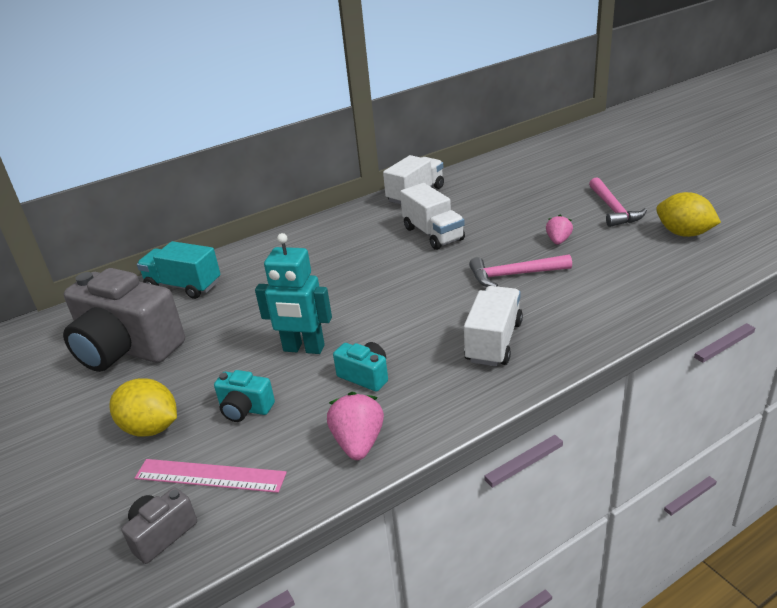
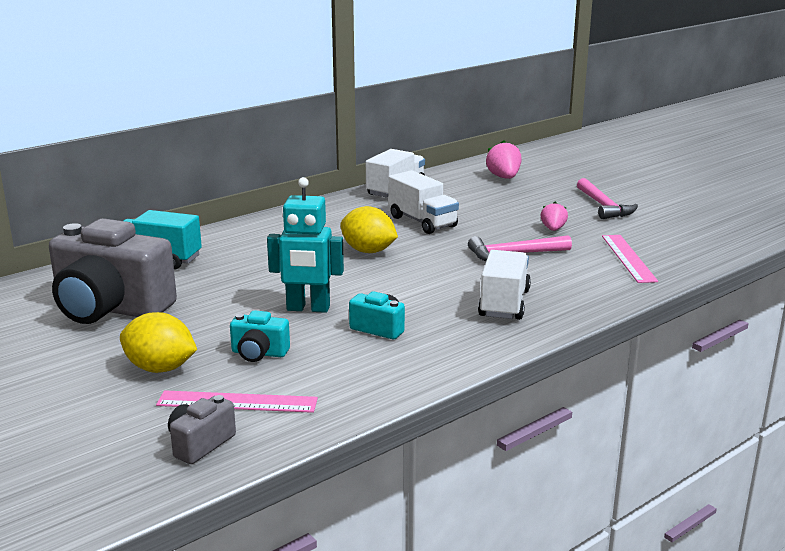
camera: 10 degrees left, 10 degrees down
(358, 443) = (385, 376): pink strawberry -> pink strawberry (504, 177)
(629, 278) = (628, 258): none -> pink ruler
(683, 233) = (675, 226): yellow lemon -> yellow lemon (368, 251)

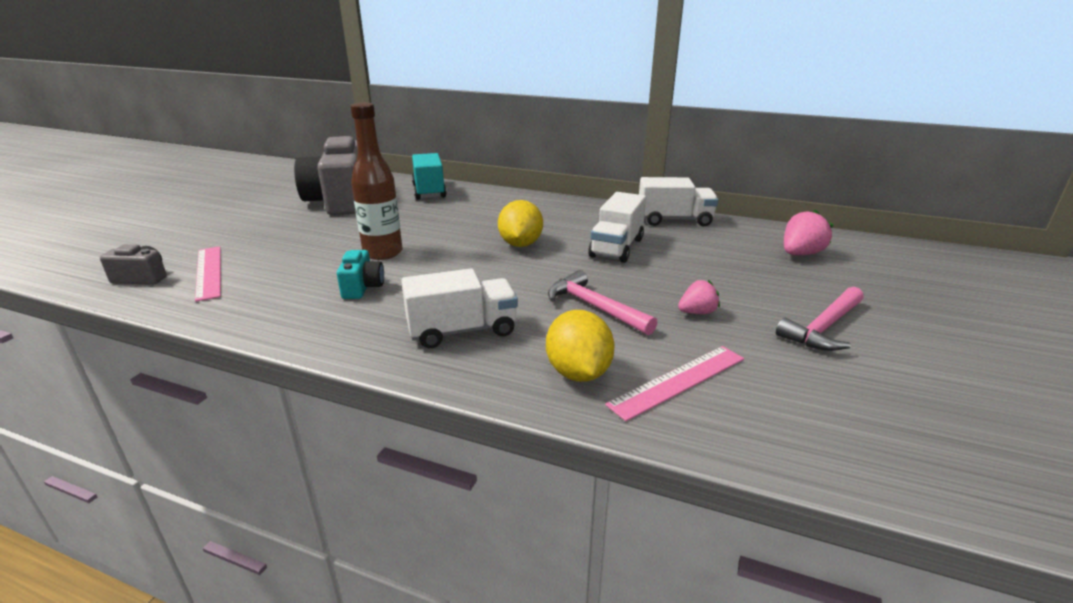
camera: 60 degrees right, 5 degrees up
(160, 368) = (255, 237): yellow lemon -> yellow lemon (578, 373)
(259, 353) = (292, 258): turquoise camera -> none
(308, 308) = (383, 253): turquoise robot -> brown bottle

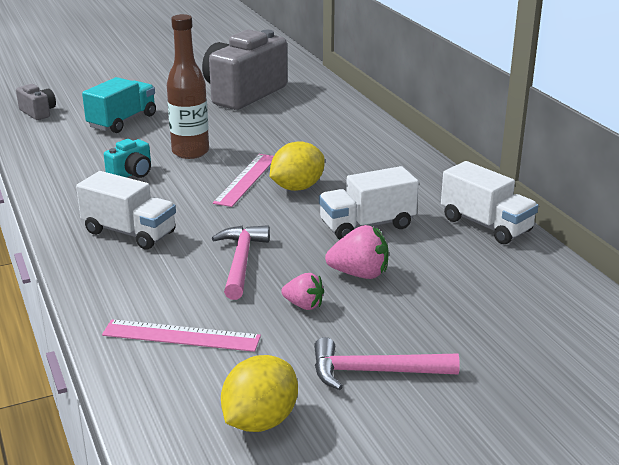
camera: 45 degrees right, 0 degrees up
(209, 272) = (74, 123): pink ruler -> pink ruler (246, 179)
(429, 191) = (328, 108): turquoise truck -> turquoise truck (122, 121)
(578, 373) = (137, 295): yellow lemon -> yellow lemon (260, 421)
(800, 254) = (530, 313): pink strawberry -> pink strawberry (359, 274)

